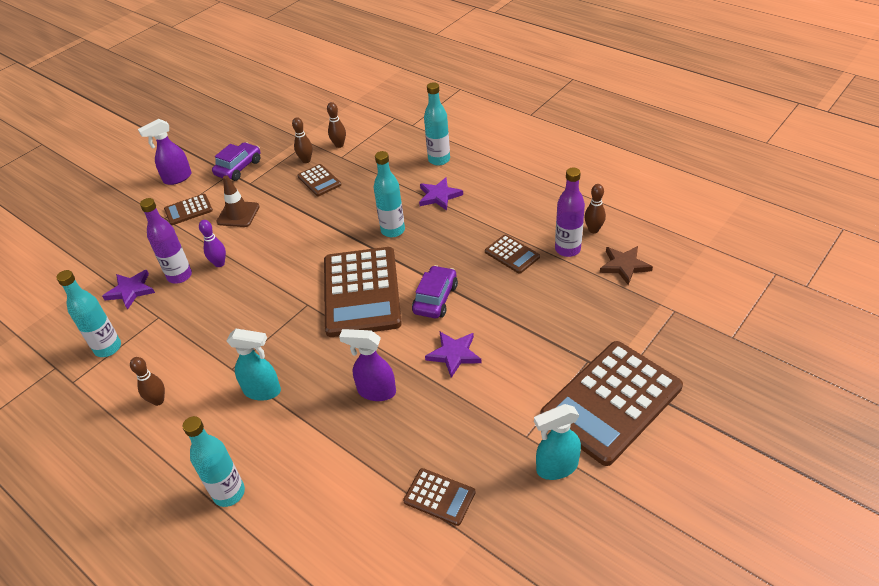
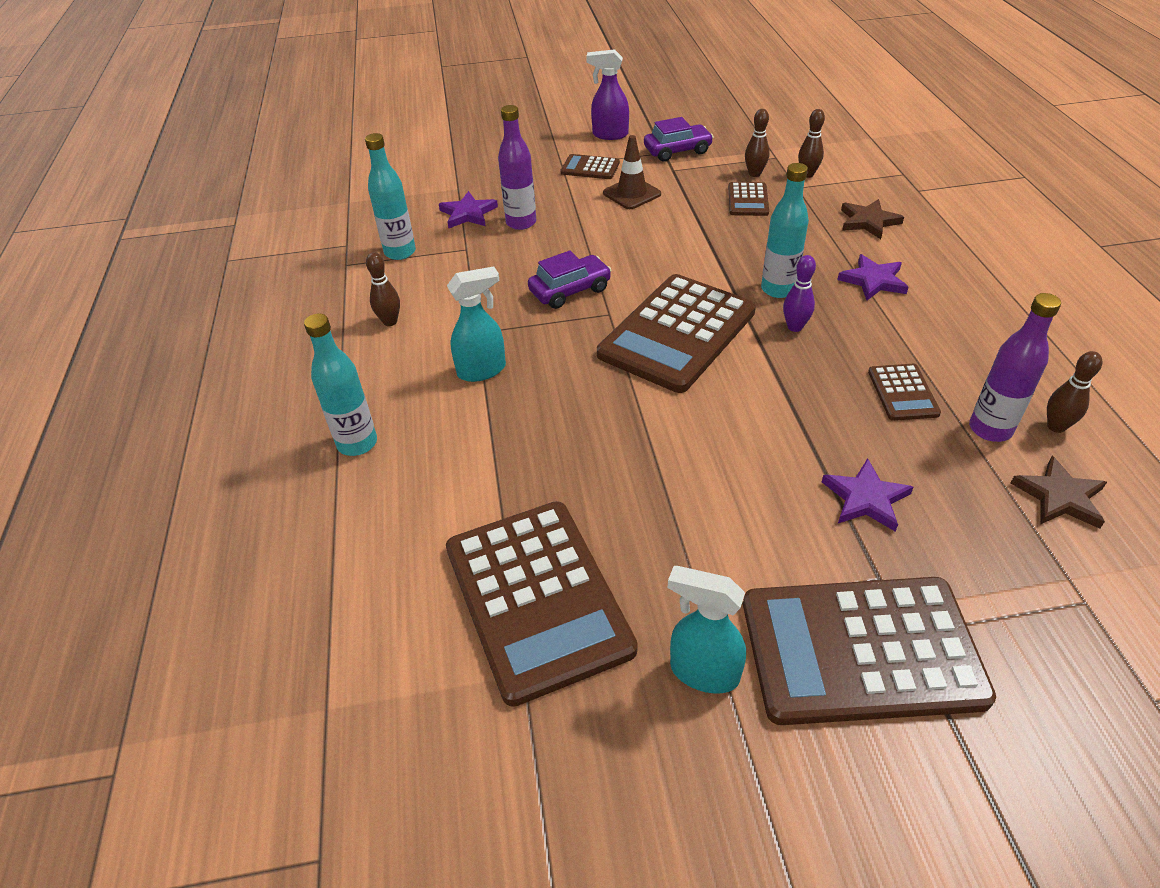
camera: 40 degrees right, 0 degrees up
(219, 263) = (567, 230): purple bowling pin -> purple bowling pin (795, 327)
(263, 391) = (482, 370): turquoise spray bottle -> turquoise spray bottle turned 75 degrees counterclockwise
(376, 391) = (587, 442): purple spray bottle -> none
(403, 159) = (868, 221): none -> brown star
(435, 299) = (753, 387): purple car -> purple car (570, 290)
(439, 160) = (914, 242): turquoise bottle -> none
(439, 497) = (537, 598): brown calculator -> brown calculator, size x2.21
(454, 354) = (712, 460): purple star -> purple star (866, 498)

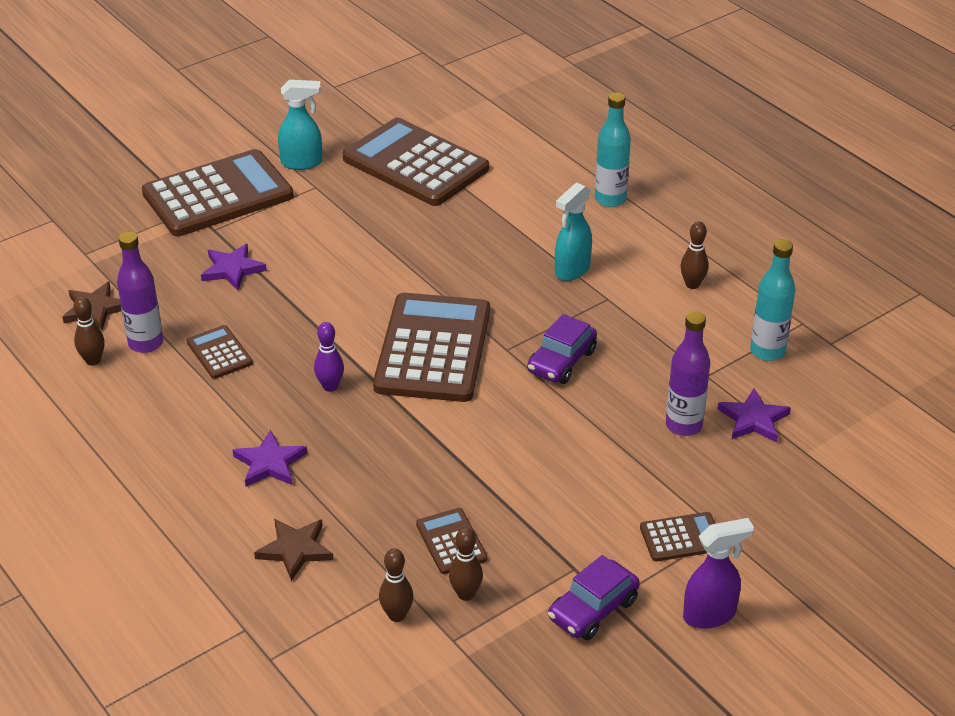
camera: 150 degrees right, 5 degrees down
(632, 194) = (596, 508): brown traffic cone -> none
(778, 289) = (362, 423): turquoise bottle -> none

